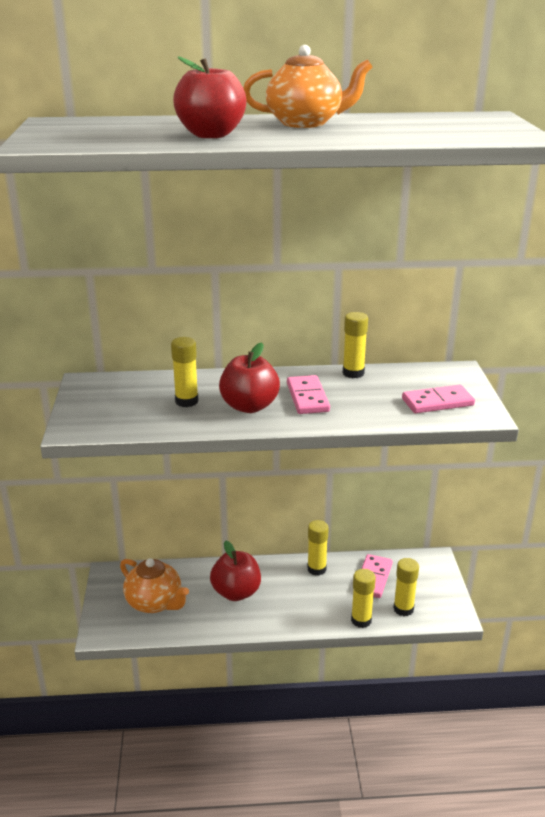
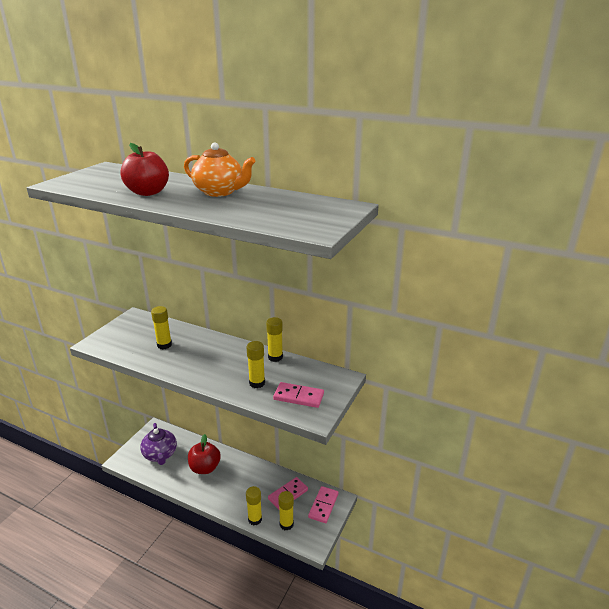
camera: 30 degrees right, 0 degrees up
(155, 602) = (160, 455): orange teapot -> purple teapot
(249, 406) = (190, 360): red apple -> none
(307, 397) = (228, 365): pink domino -> pink domino (323, 505)
(316, 569) = (261, 473): yellow glue stick -> yellow glue stick (257, 383)

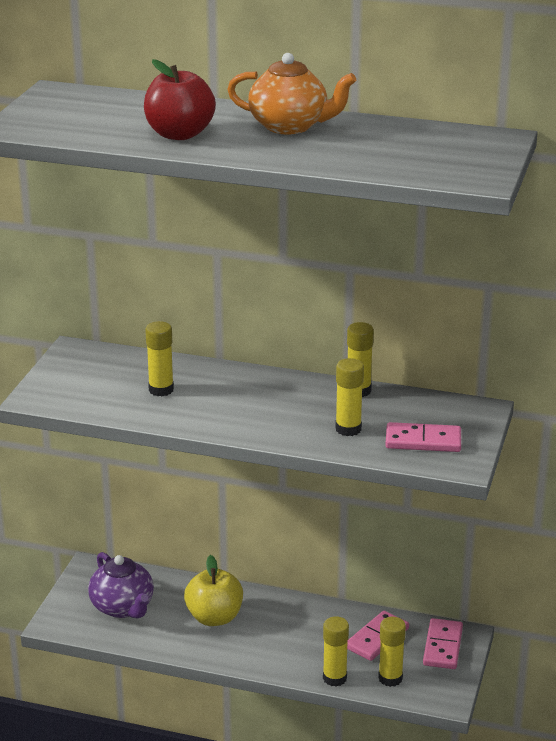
camera: 10 degrees left, 0 degrees up
(205, 468) = (214, 617): red apple -> yellow apple

